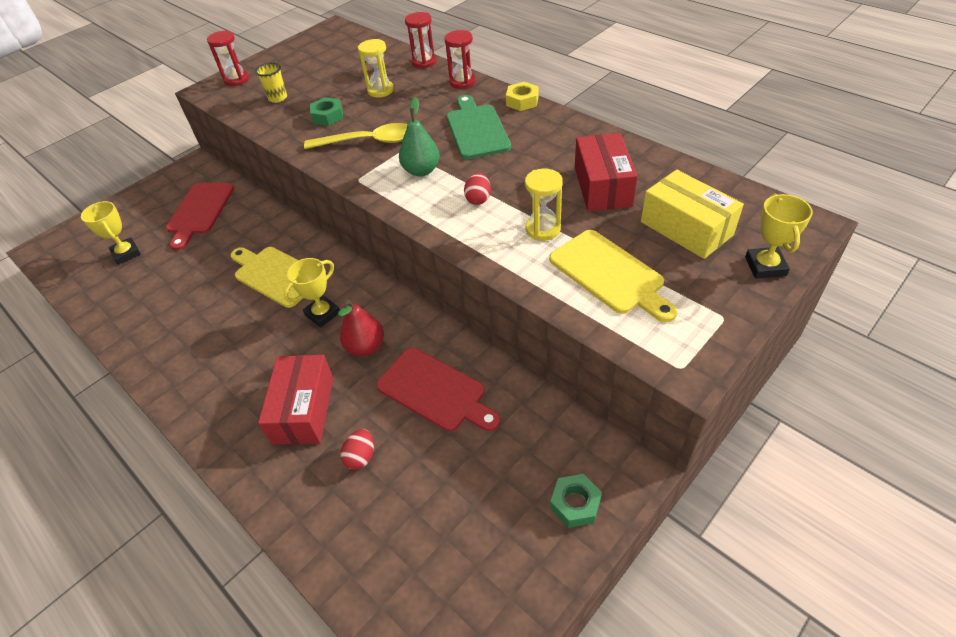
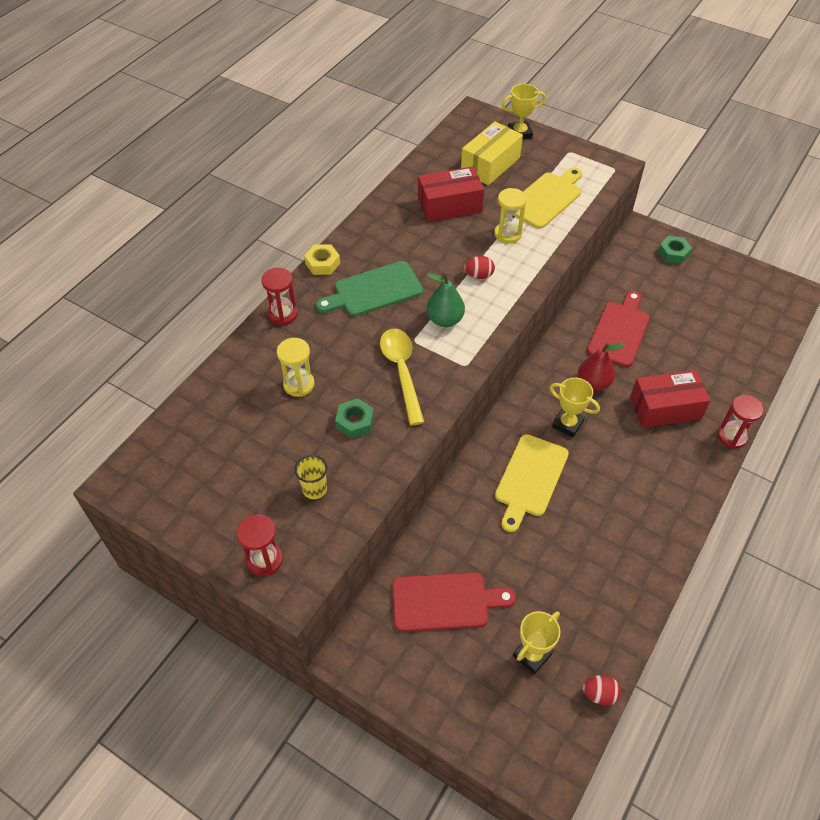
camera: 105 degrees left, 5 degrees up
(361, 457) = (688, 362): red egg -> red egg (599, 694)
(424, 62) = (234, 356): red hourglass -> red hourglass (732, 436)

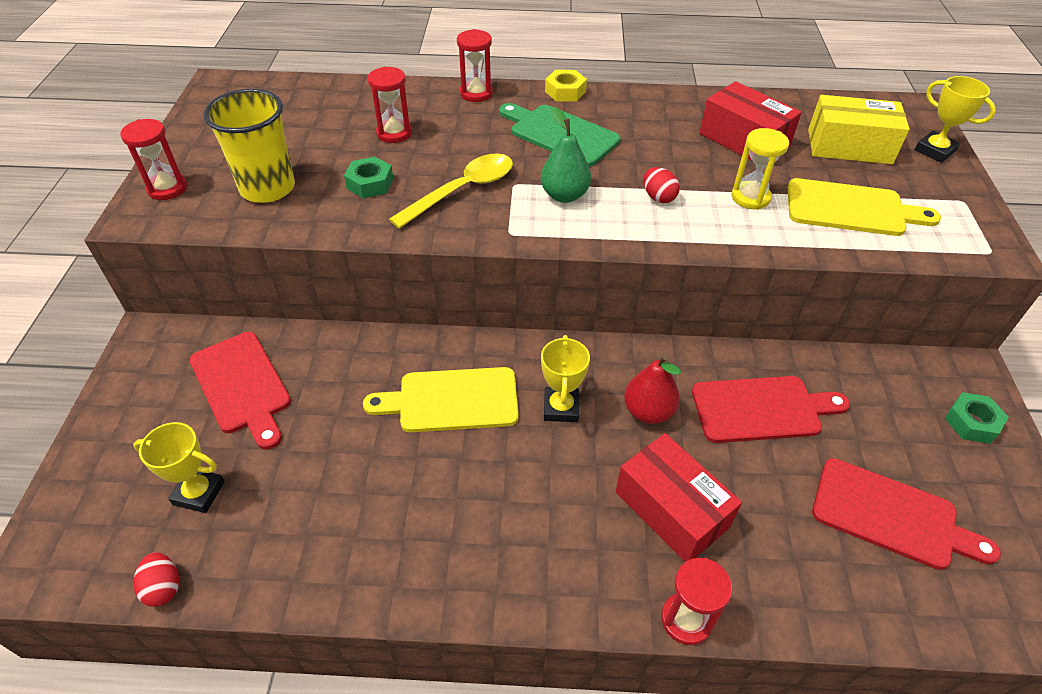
camera: 60 degrees right, 5 degrees down
(299, 384) = (394, 133): yellow hourglass -> red hourglass
(314, 489) = (267, 188): yellow cup -> yellow cup, size x1.96
(711, 320) = (891, 515): none -> red cutting board

